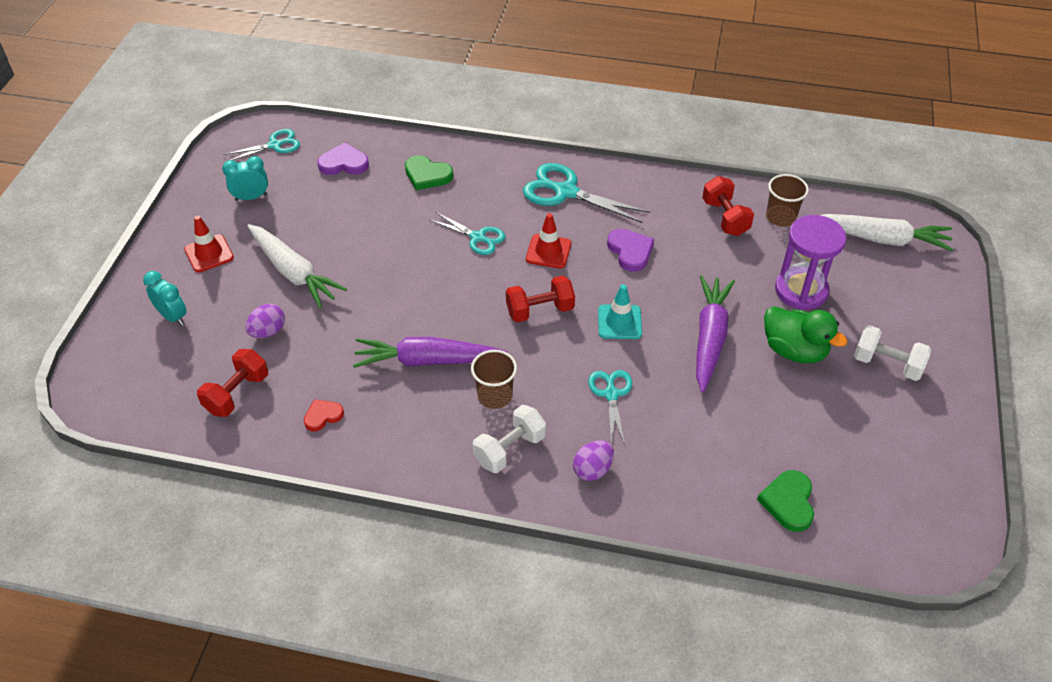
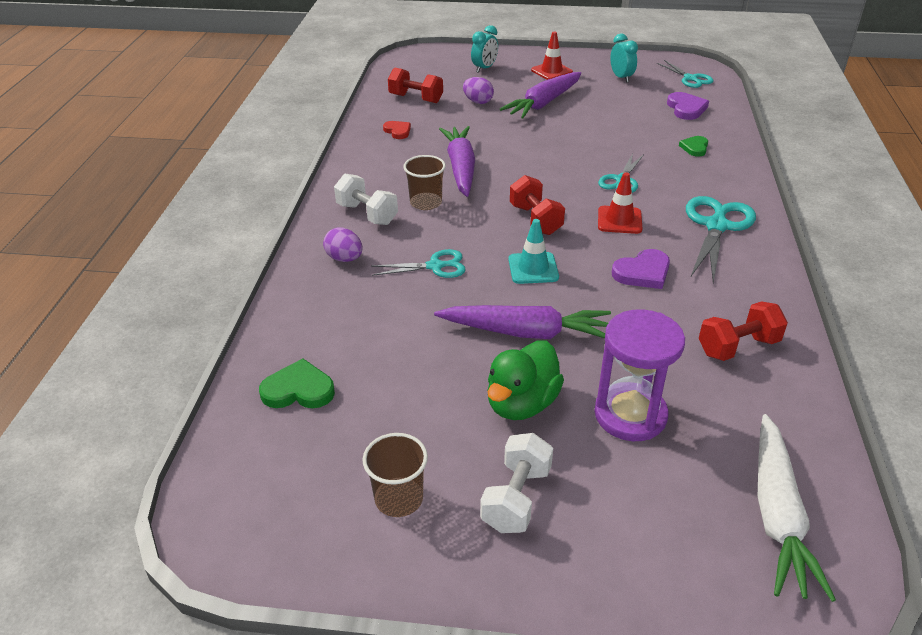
camera: 85 degrees right, 10 degrees down
(293, 272) = (543, 103): white carrot -> purple carrot
(427, 175) = (694, 148): green heart -> green heart, size x0.66
(780, 217) = (767, 400): brown cup -> brown cup (399, 499)

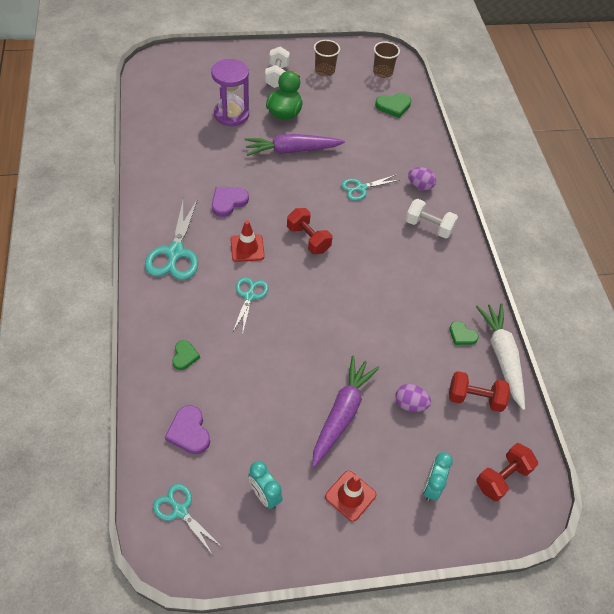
camera: 160 degrees right, 15 degrees up
(398, 131) = (462, 335): red heart -> green heart
(426, 203) = (393, 245): brown cup -> brown cup (382, 72)
(461, 168) = (384, 290): purple carrot -> none
(533, 268) = (299, 195): turquoise traffic cone -> none
(738, 346) = (173, 157): red dumbbell -> red dumbbell (502, 478)
(777, 514) = (168, 83): white carrot -> white carrot (502, 357)

